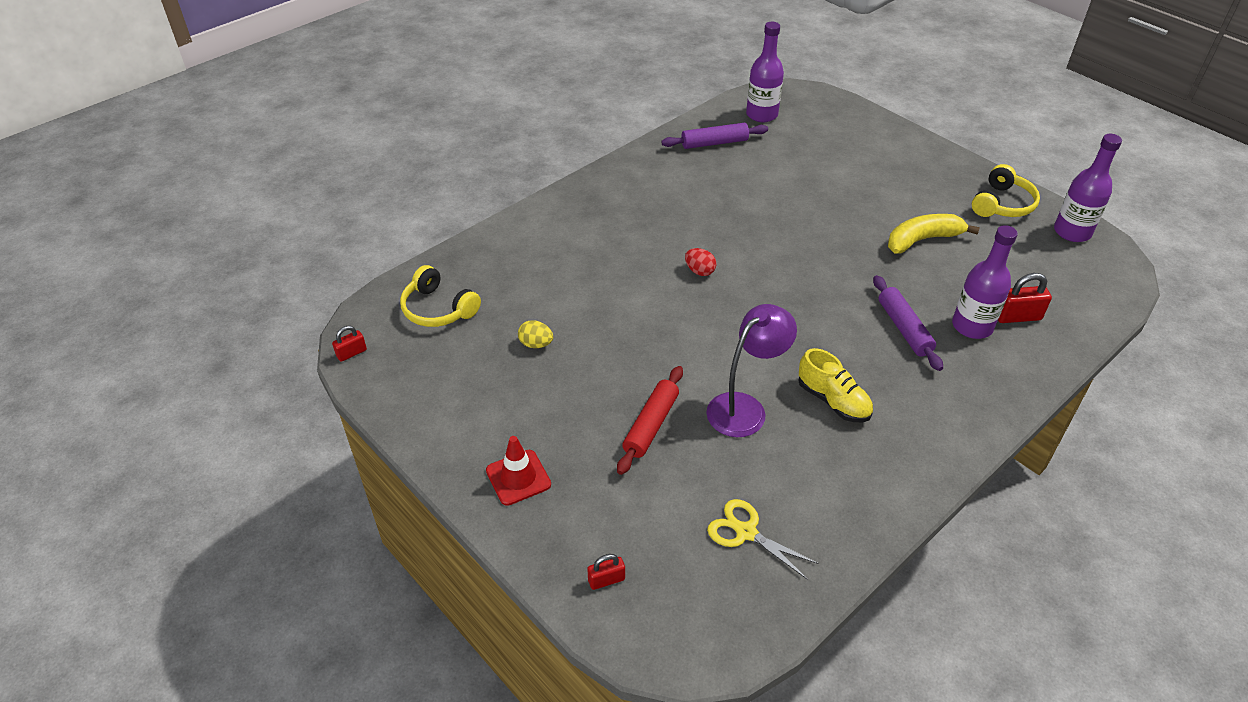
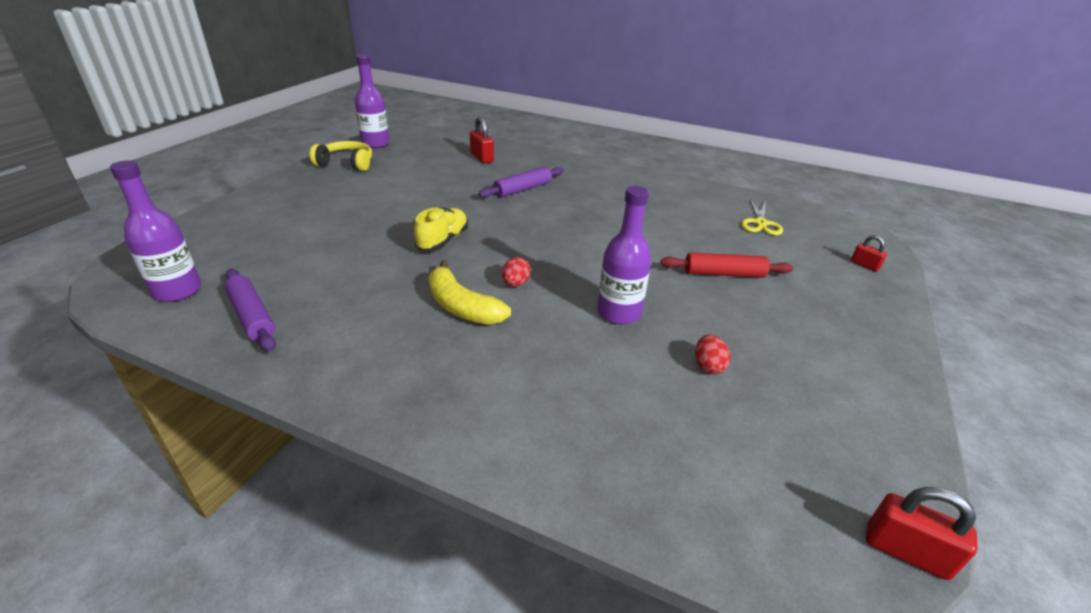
camera: 115 degrees left, 10 degrees down
(351, 353) = (906, 551): red padlock -> red padlock, size x1.61
(438, 309) = (741, 483): yellow headphones -> none
(518, 477) = (855, 327): red traffic cone -> none
(536, 344) = (708, 366): yellow egg -> red egg
(745, 408) = (661, 237): purple lamp -> none
(833, 401) = (619, 207): yellow shoe -> yellow shoe (443, 241)
(922, 240) = (409, 188): yellow banana -> yellow banana (462, 307)
(972, 326) = (502, 169): purple bottle -> purple bottle (619, 313)

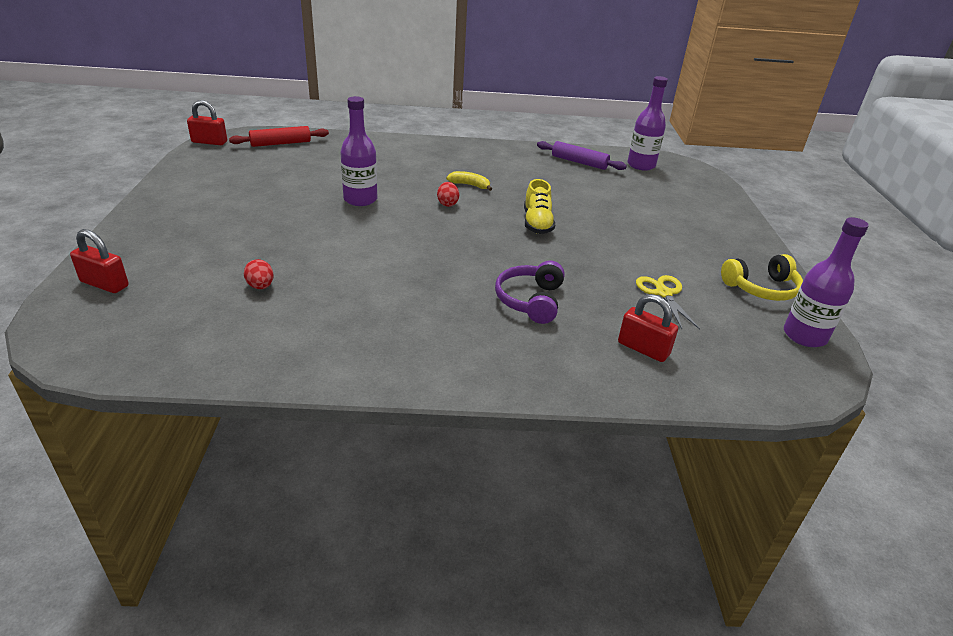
camera: 155 degrees right, 0 degrees up
(462, 307) = (470, 185): yellow banana -> yellow banana, size x0.60
(523, 189) = (530, 300): purple rolling pin -> purple headphones
(708, 366) = (293, 182): red egg -> red egg (260, 286)
(723, 273) = (273, 244): red rolling pin -> red rolling pin (281, 143)
(760, 223) = (211, 318): yellow scissors -> yellow scissors (663, 293)
(864, 265) = (104, 284): red padlock -> red padlock, size x1.61

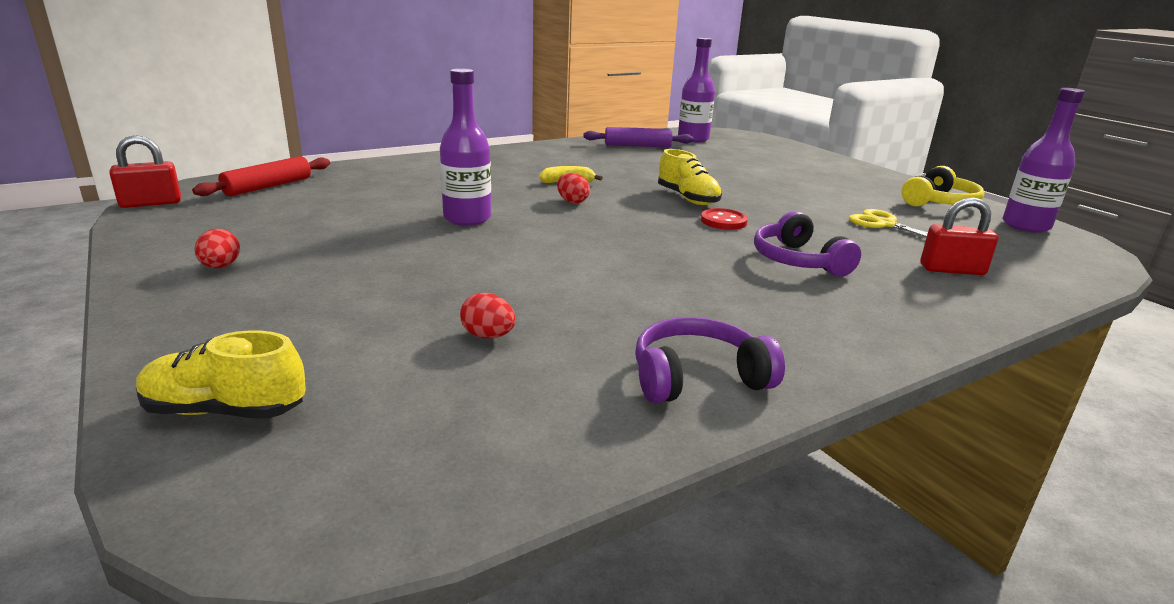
camera: 30 degrees left, 10 degrees down
(104, 284) = (225, 410): red padlock -> yellow shoe
(193, 198) = (220, 267): none -> red egg
(329, 353) = (697, 377): none -> purple headphones
(531, 251) = (723, 221): none -> red button

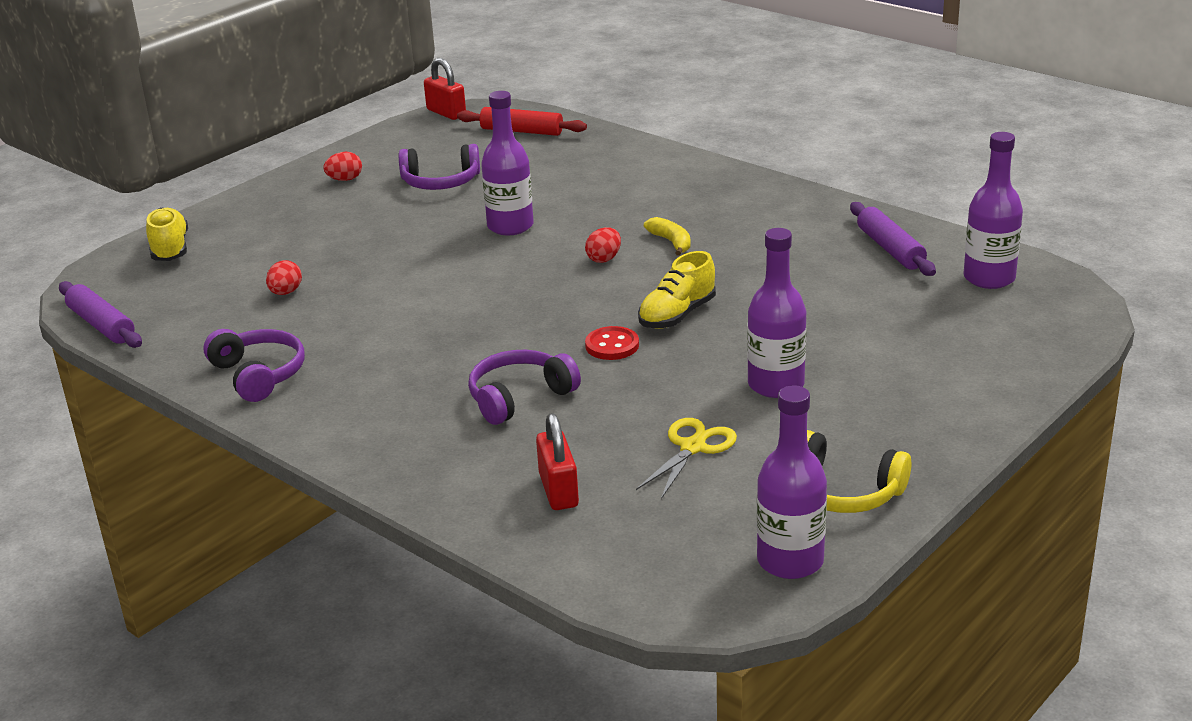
camera: 75 degrees right, 5 degrees up
(320, 228) = (441, 182): none -> purple headphones
(434, 511) = (101, 325): none -> purple rolling pin
(803, 194) = (776, 385): none -> purple bottle

